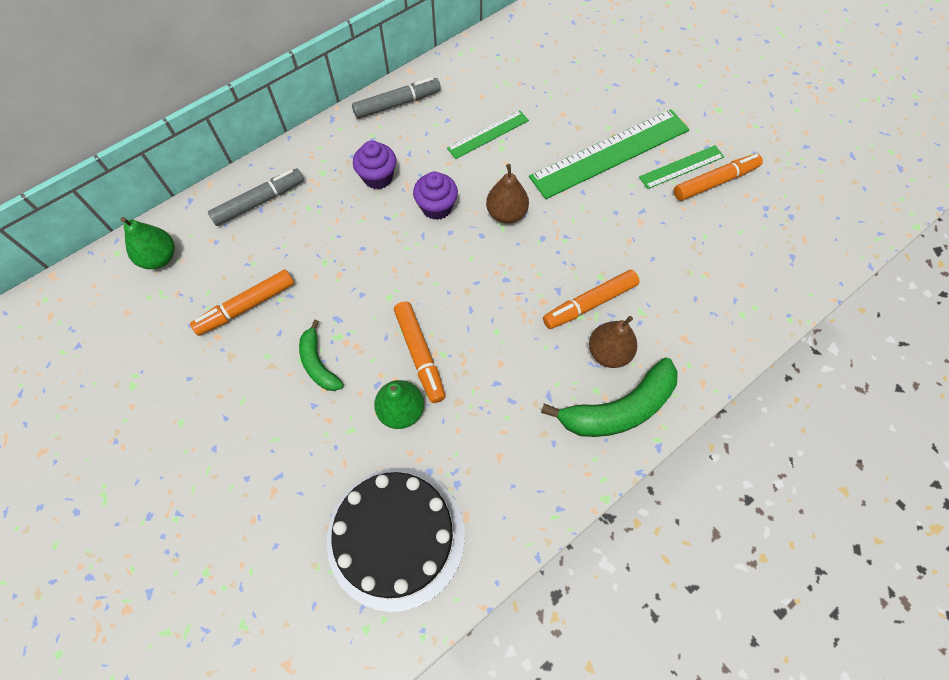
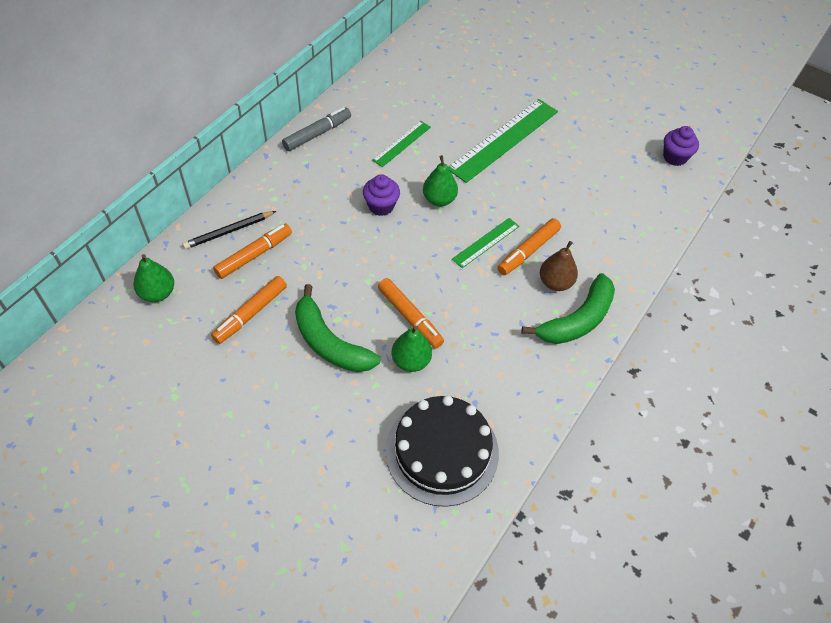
camera: 20 degrees left, 10 degrees down
(259, 202) = (229, 231): grey marker -> black pencil
(318, 363) = (329, 343): green banana -> green banana, size x1.73
(378, 177) = (323, 193): purple cupcake -> purple cupcake (675, 157)
(506, 213) = (439, 199): brown pear -> green pear
(681, 167) = (561, 139): green ruler -> green ruler (486, 242)
(715, 182) = (590, 145): orange marker -> orange marker (254, 255)

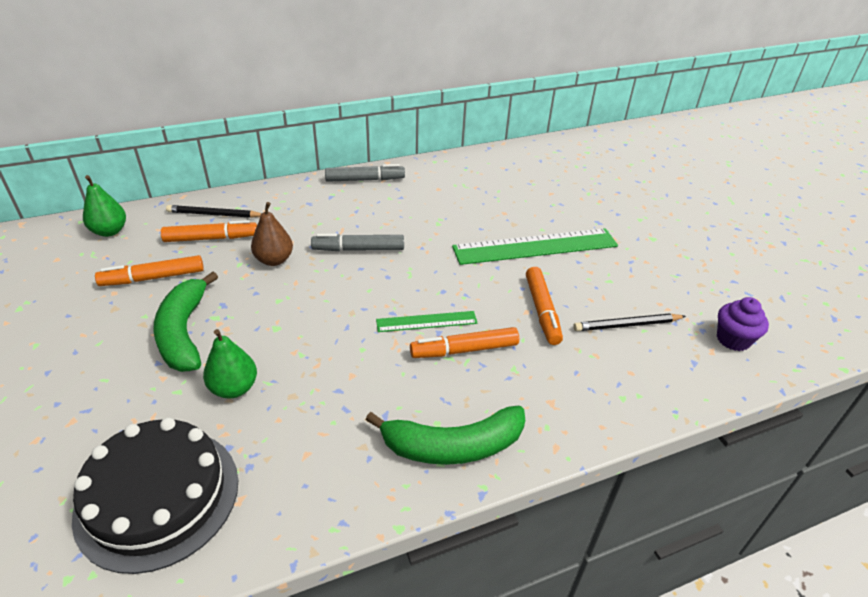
camera: 35 degrees right, 15 degrees down
(381, 206) = (358, 249): purple cupcake -> grey marker
(402, 143) = (430, 213): green ruler -> none
(410, 317) = (279, 349): orange marker -> orange marker (542, 311)
(439, 199) = (418, 267): green pear -> none
(555, 282) = (465, 394): brown pear -> brown pear (274, 260)
(609, 178) = (627, 325): none -> black pencil

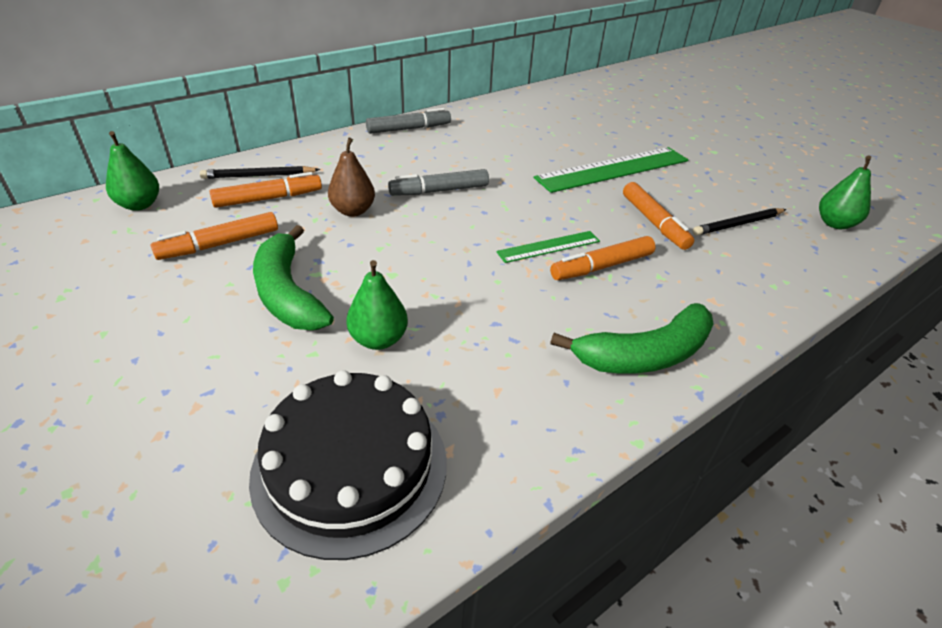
camera: 15 degrees left, 0 degrees up
(733, 339) = (835, 224): purple cupcake -> green pear

